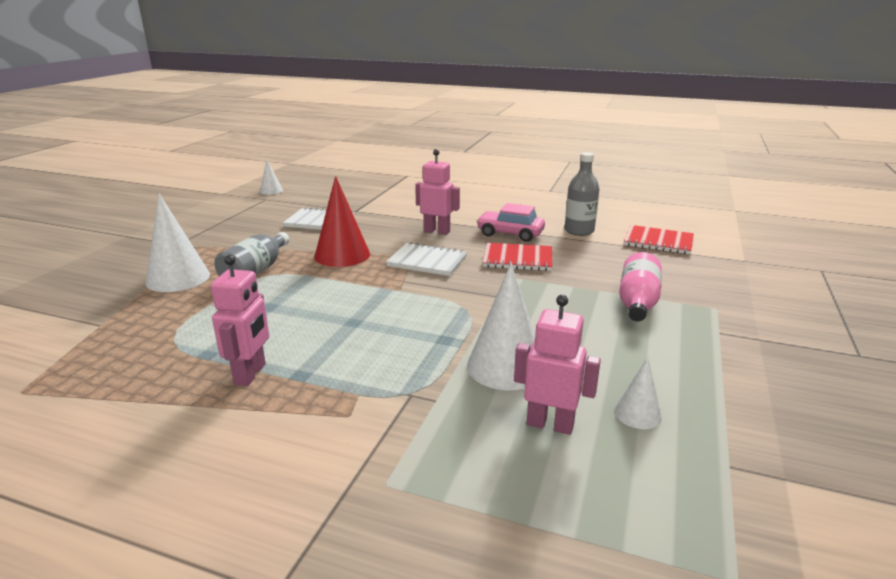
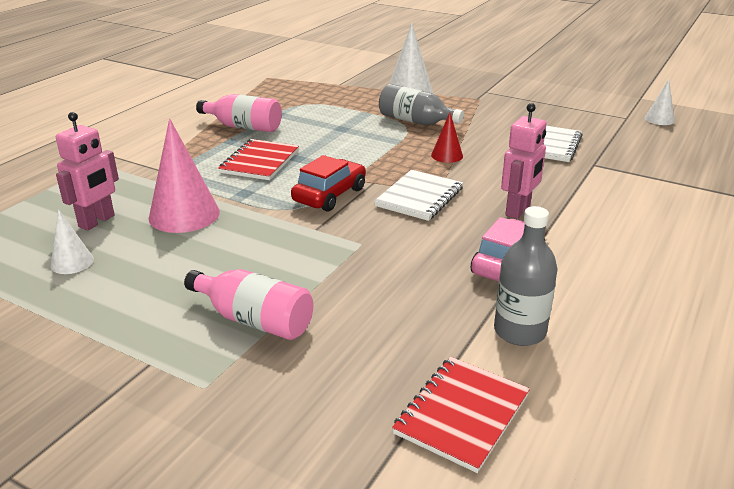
camera: 100 degrees right, 5 degrees up
(251, 374) = (244, 127): pink robot -> pink bottle
(342, 255) = (447, 155): red cone -> red cone, size x0.53
(435, 297) = (329, 195): none -> red car
(505, 366) = (184, 214): white cone -> pink cone
(517, 259) = (413, 255): red notebook -> red notebook (260, 162)

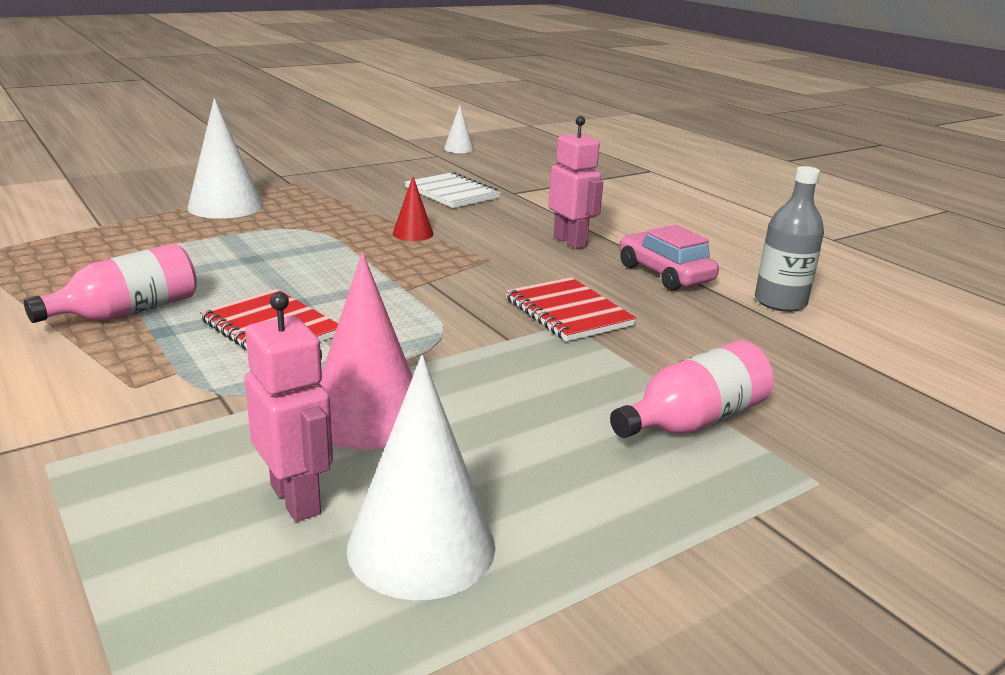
camera: 65 degrees left, 5 degrees down
(72, 262) = (421, 546): white cone -> white cone, size x1.88
(329, 195) = (431, 310): red car -> none
(415, 121) = (301, 222): grey bottle -> none
(419, 197) = (494, 271): white notebook -> none
(462, 414) = (895, 358): red notebook -> red notebook (568, 312)

